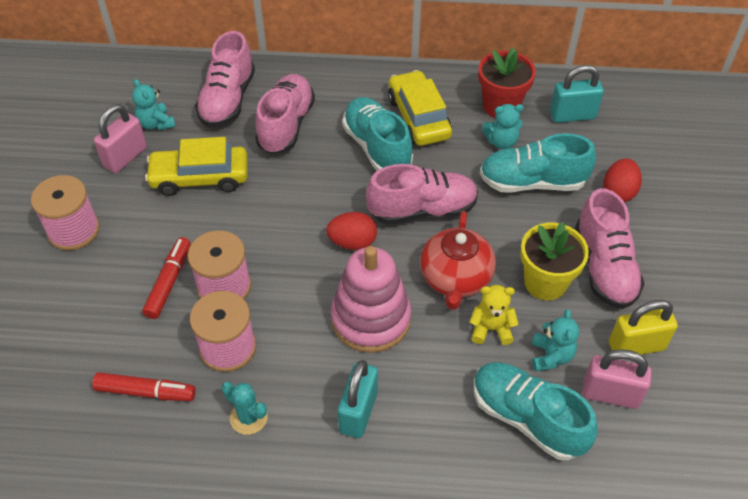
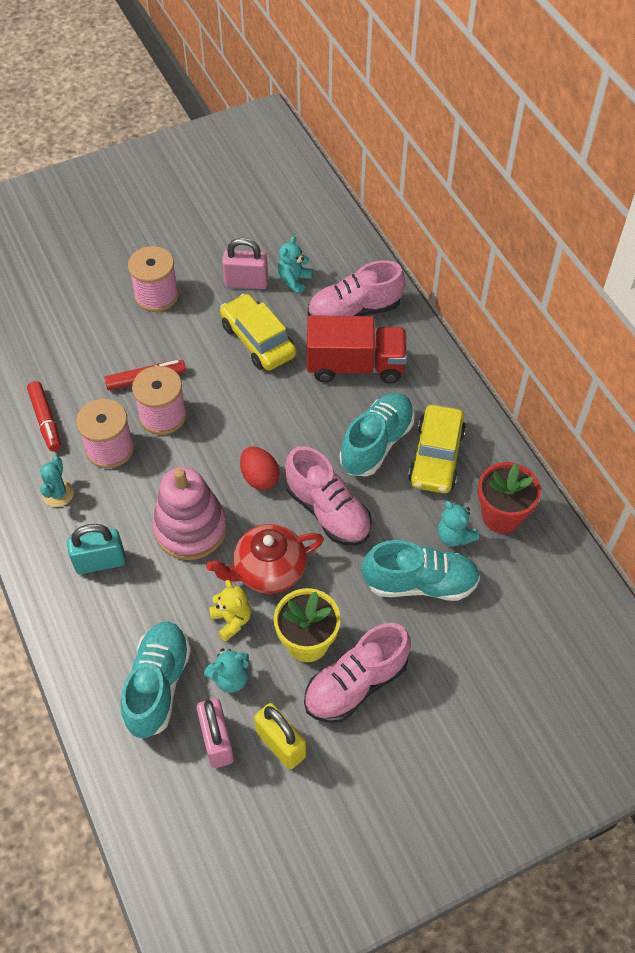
camera: 60 degrees right, 5 degrees up
(286, 125) = (355, 366): pink shoe -> red truck
(418, 118) = (436, 457): yellow car -> yellow car turned 150 degrees clockwise
(532, 182) = (420, 583): turquoise shoe -> turquoise shoe turned 120 degrees clockwise
(572, 115) = (535, 581): turquoise padlock -> none
(618, 192) = (459, 662): red egg -> none

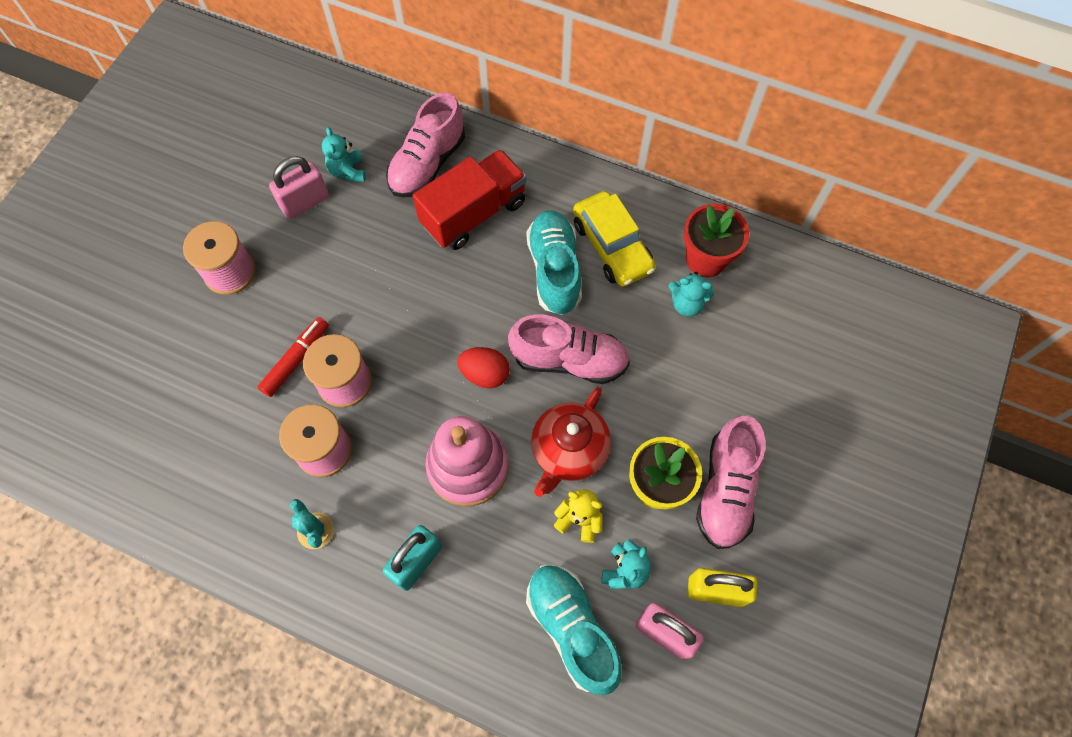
camera: 40 degrees left, 10 degrees up
(45, 420) = (235, 470): red marker -> none
(258, 340) = (367, 250): yellow car -> none
(420, 583) = (697, 364): turquoise shoe -> none

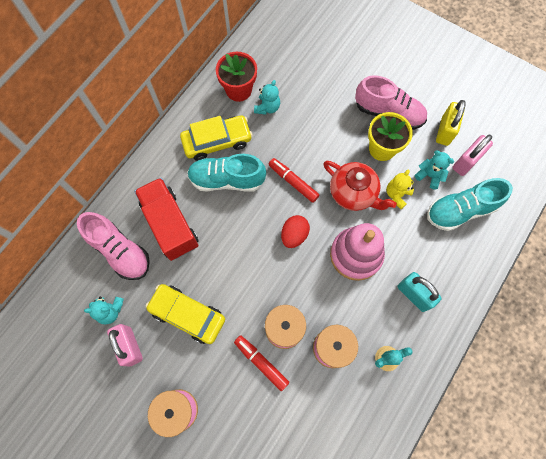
camera: 80 degrees left, 5 degrees up
(351, 259) = (187, 315): none -> yellow car
(569, 360) = (293, 182): pink shoe -> red marker

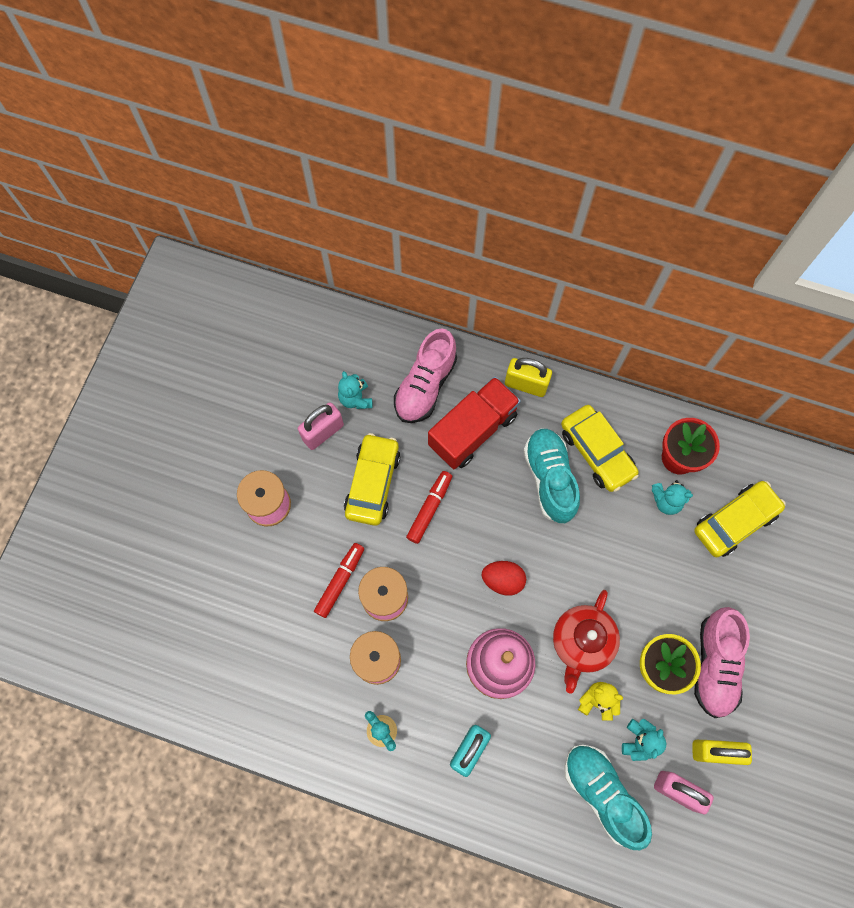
camera: 75 degrees right, 0 degrees up
(147, 175) = (526, 384): none -> yellow padlock
(293, 182) = (572, 561): red marker -> red marker (429, 508)
(294, 70) = (734, 521): none -> yellow car

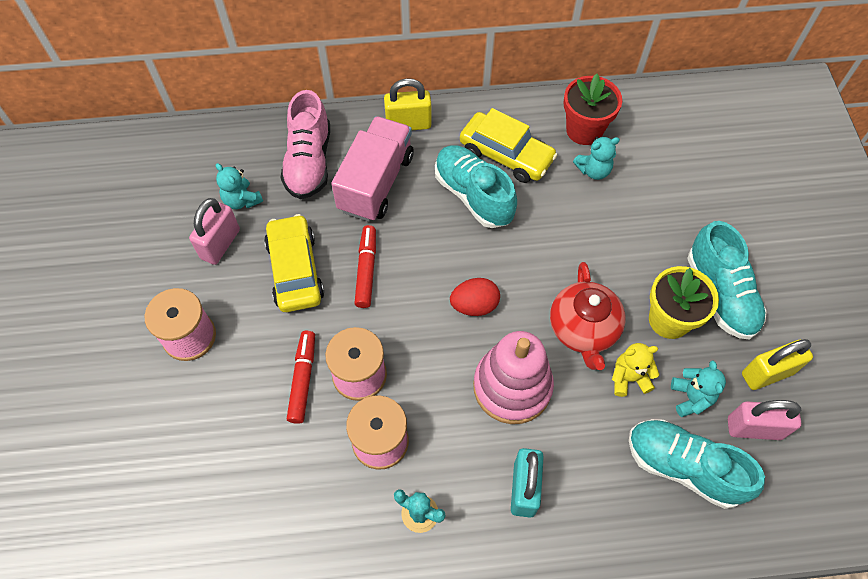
camera: 25 degrees left, 10 degrees down
(472, 430) = (376, 183): red truck -> pink truck
(715, 665) = (720, 294): pink shoe -> turquoise shoe
(734, 521) = (665, 163): yellow car -> none

